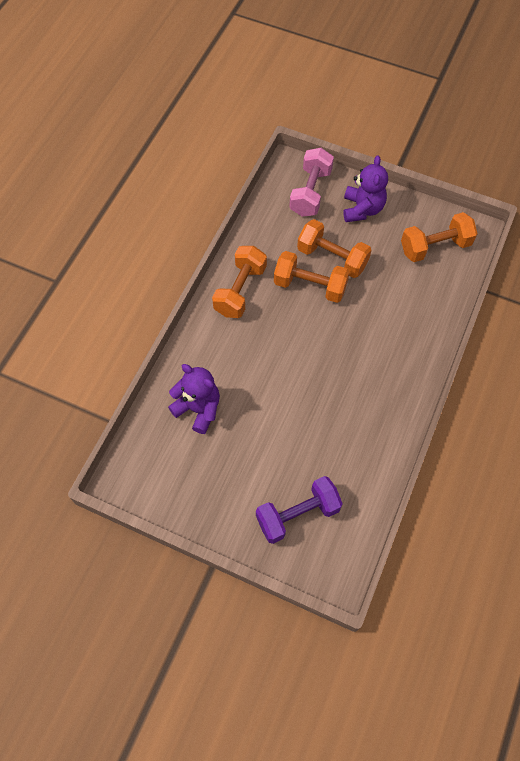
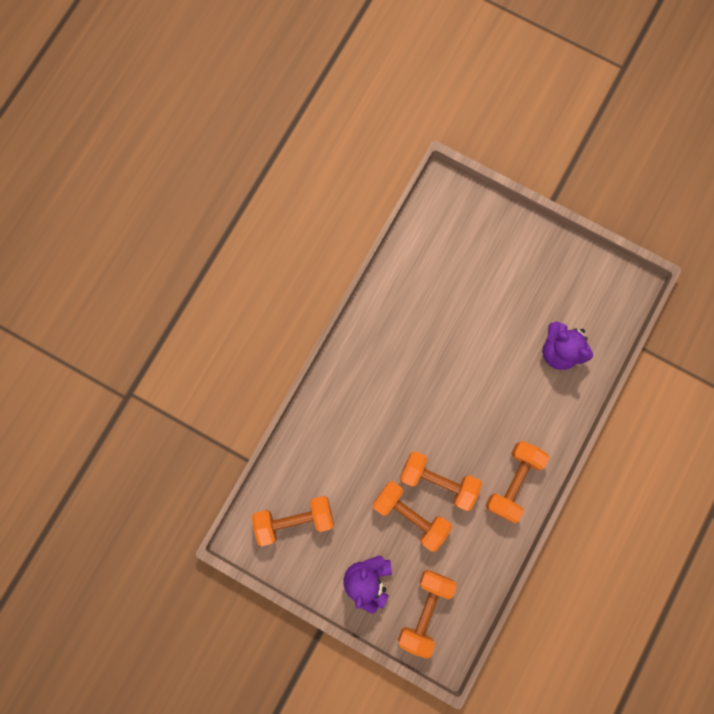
camera: 175 degrees left, 15 degrees up
(297, 514) = (472, 243): purple dumbbell -> none
(310, 192) = (425, 610): pink dumbbell -> orange dumbbell

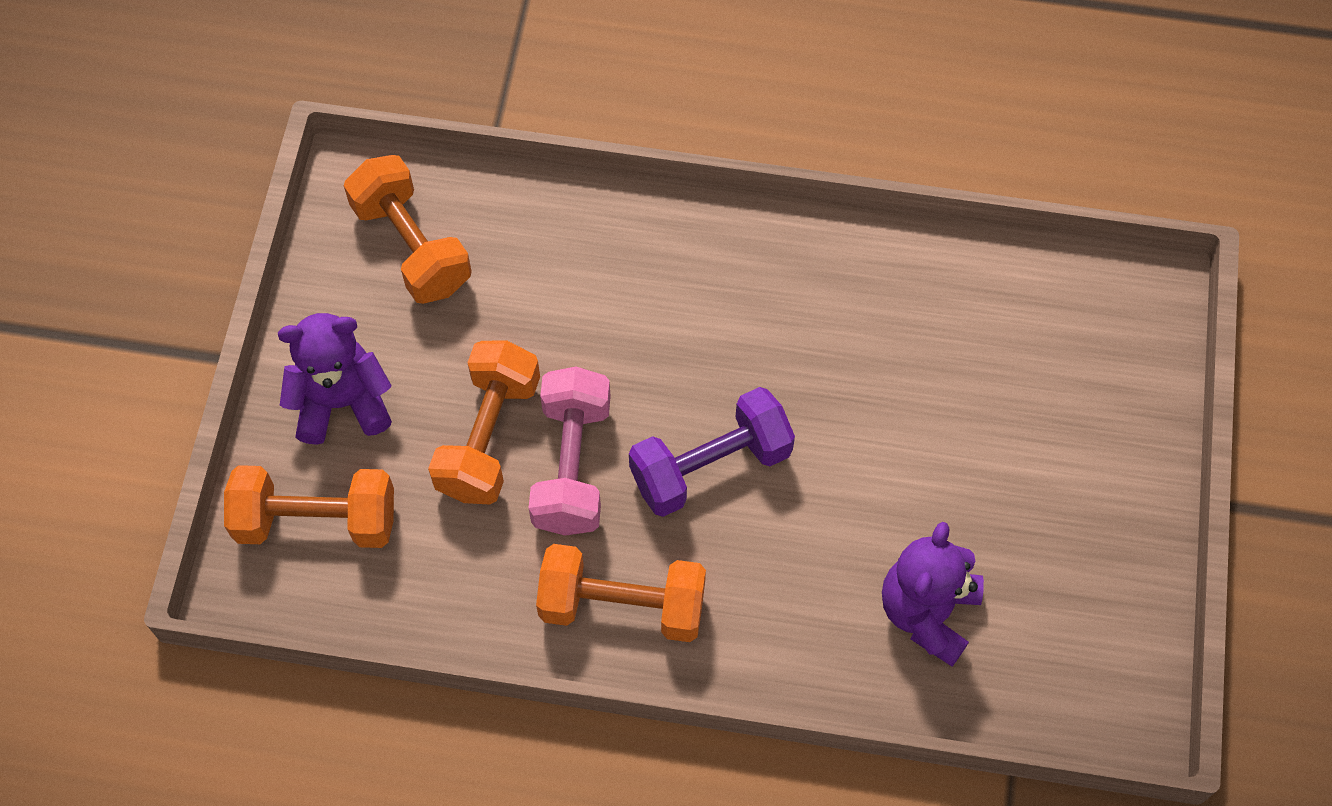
camera: 70 degrees right, 15 degrees down
(438, 481) = (572, 465): orange dumbbell -> pink dumbbell
(460, 418) = (710, 466): none -> purple dumbbell

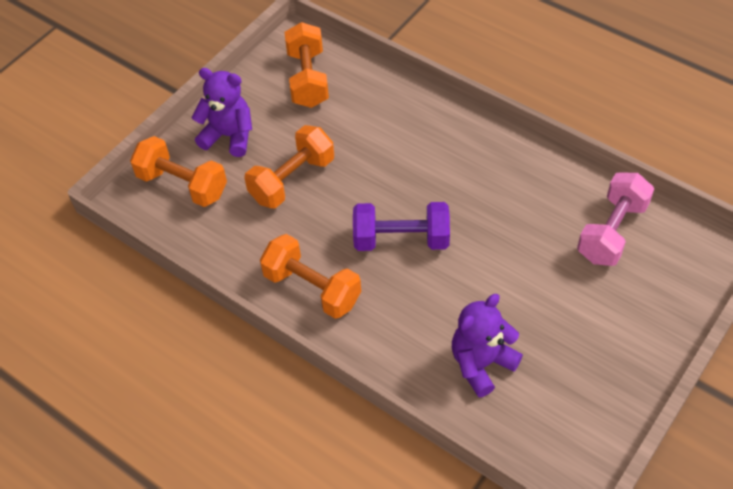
camera: 30 degrees right, 10 degrees down
(572, 465) = (327, 210): pink dumbbell -> pink dumbbell (611, 232)

